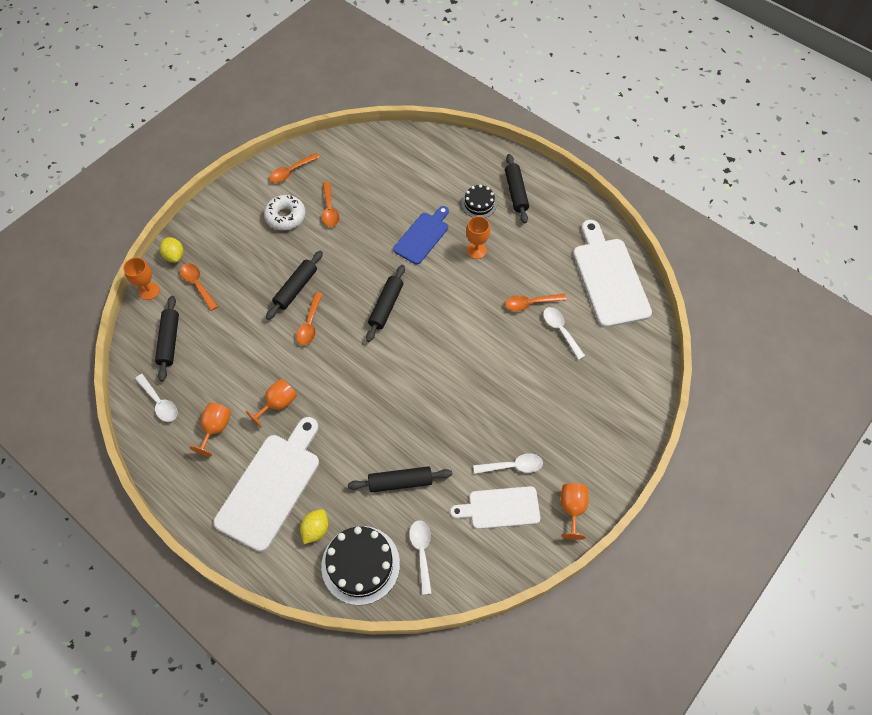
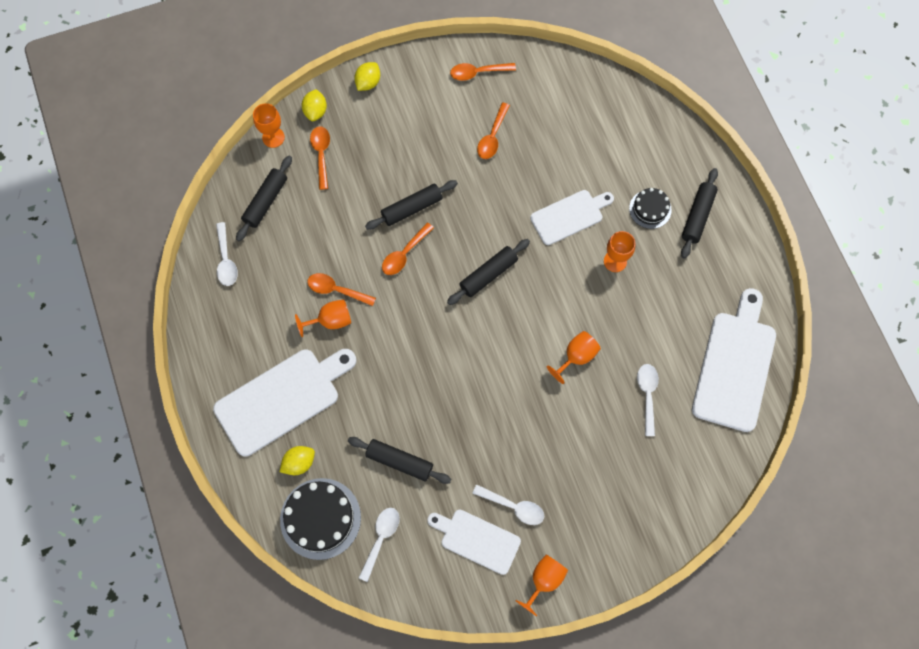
camera: 30 degrees right, 10 degrees up
(207, 217) = (368, 82): none -> yellow lemon
(215, 428) = (262, 314): orange goblet -> orange goblet (576, 357)
(285, 216) = (444, 122): white donut -> none
(422, 236) = (569, 216): blue cutting board -> white cutting board
(530, 303) = (635, 349): orange spoon -> orange spoon (336, 290)

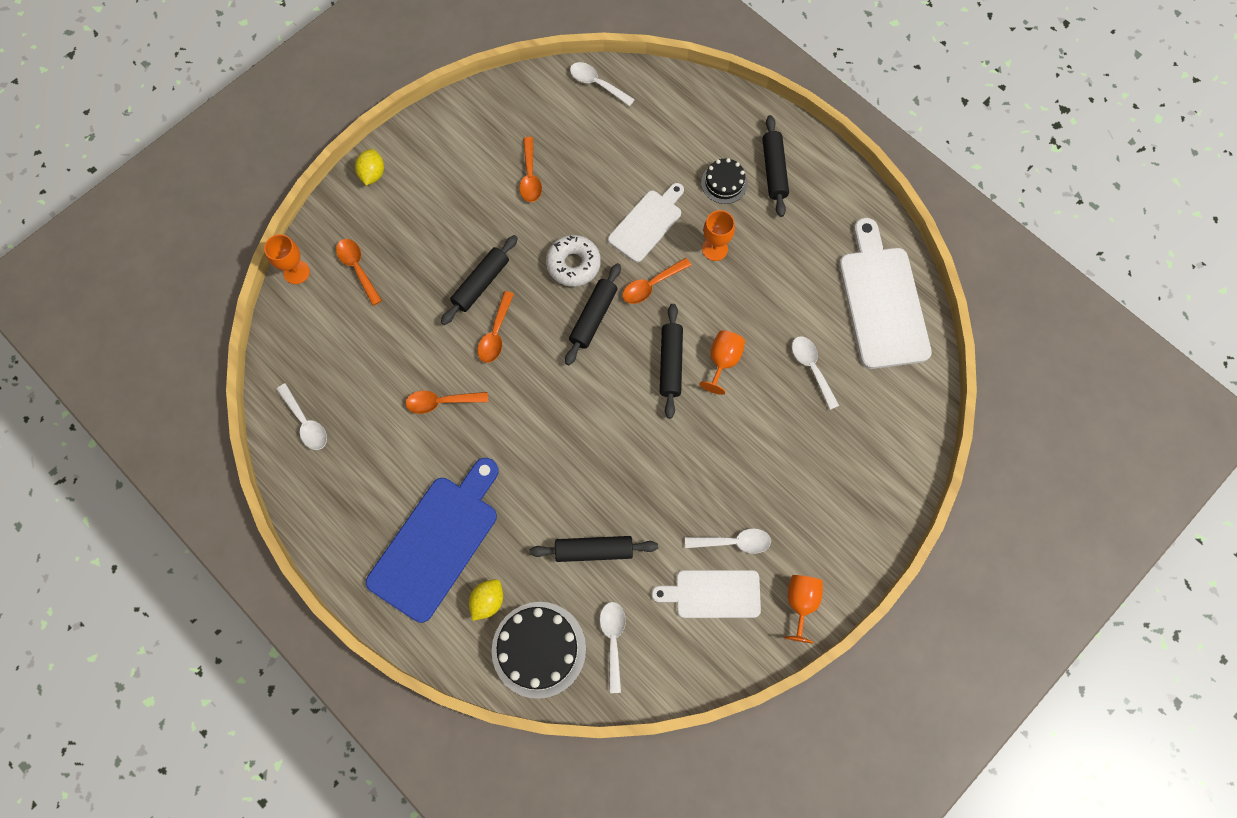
camera: 25 degrees left, 0 degrees up
(266, 201) = (320, 342): black rolling pin -> black rolling pin (670, 363)
(282, 398) = (437, 542): white cutting board -> blue cutting board
(315, 111) = (330, 226): yellow lemon -> none
(330, 320) = (450, 437): orange goblet -> none
(478, 72) = (484, 118): orange spoon -> orange spoon (651, 285)
(493, 224) = (573, 264): none -> white donut
(584, 82) = (597, 84): none -> white spoon

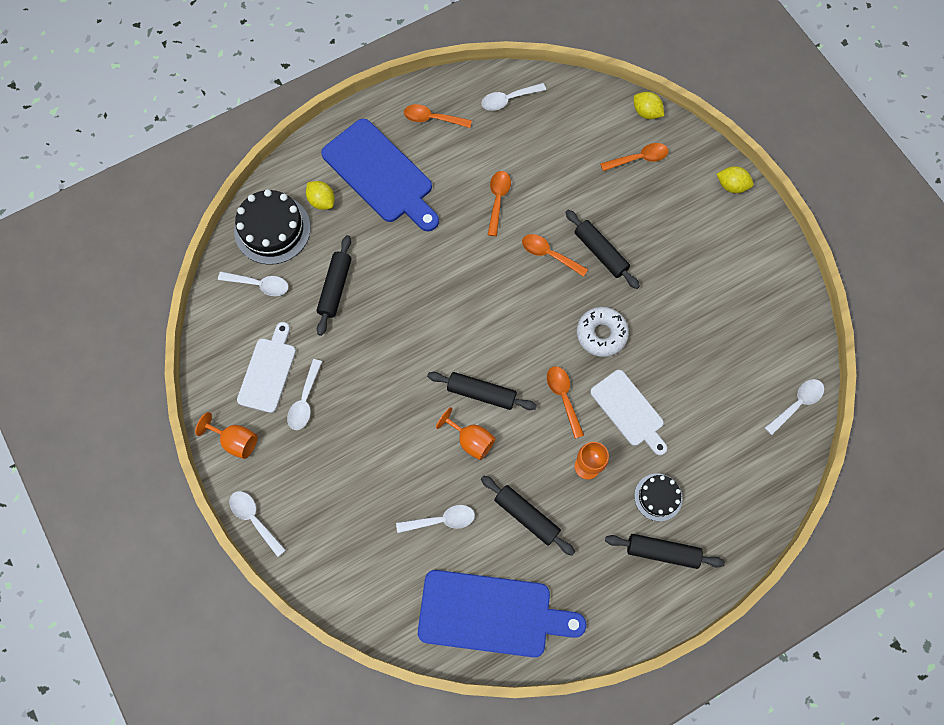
camera: 105 degrees right, 0 degrees up
(296, 272) = (646, 112): orange goblet -> yellow lemon
(530, 176) = (702, 317): orange spoon -> orange spoon (432, 118)
(593, 317) = (544, 338): black rolling pin -> black rolling pin (526, 516)
(875, 553) = (254, 519): none -> white spoon
(882, 301) = (492, 614): white cutting board -> blue cutting board

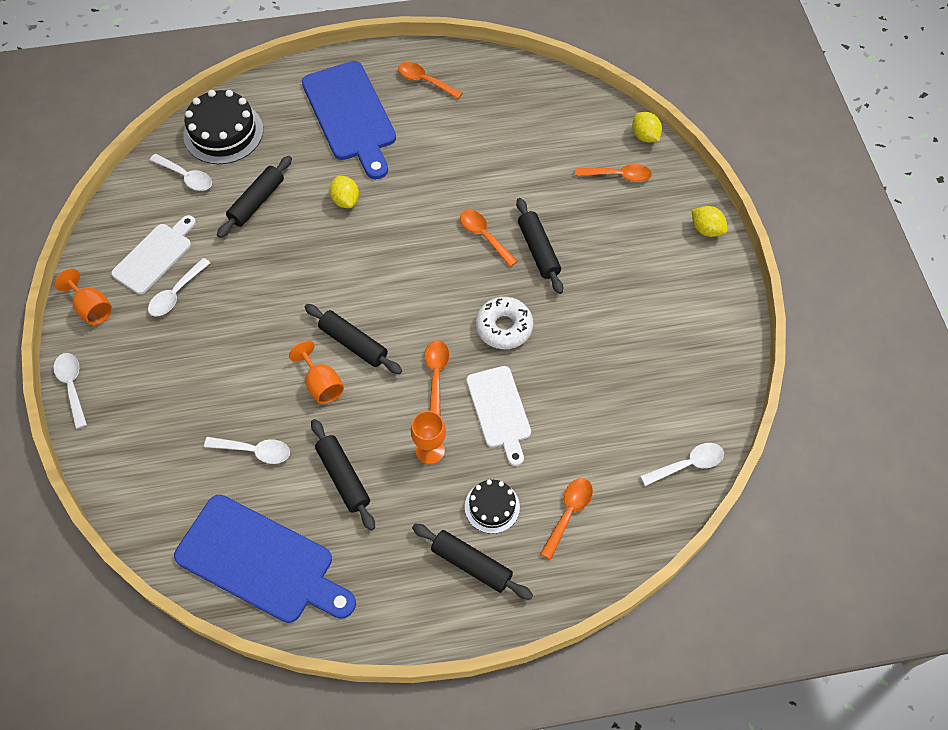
camera: 20 degrees right, 10 degrees down
(322, 201) = (282, 122): yellow lemon -> yellow lemon (345, 200)
(498, 200) = (455, 171): orange spoon -> orange spoon (568, 513)
(508, 99) = (508, 85): white spoon -> none

